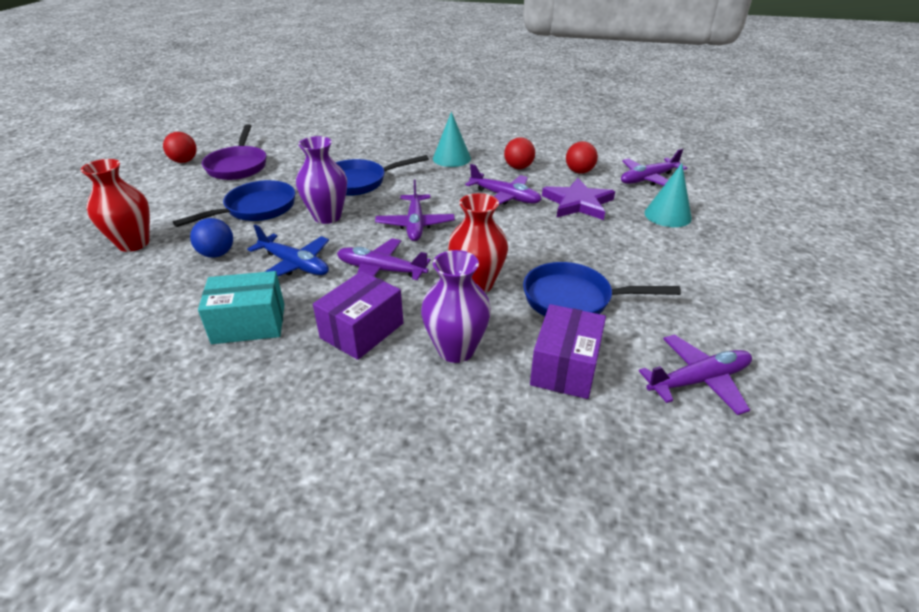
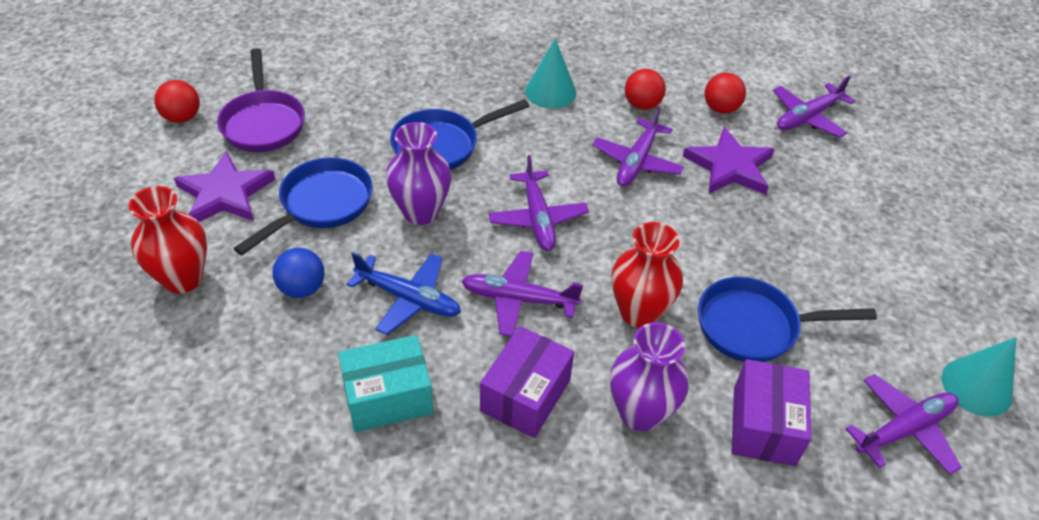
camera: 10 degrees left, 10 degrees up
(190, 200) = (225, 194): none -> purple star
(504, 197) = (637, 161): purple plane -> purple plane turned 90 degrees clockwise
(667, 215) = (840, 181): turquoise cone -> turquoise cone (976, 386)

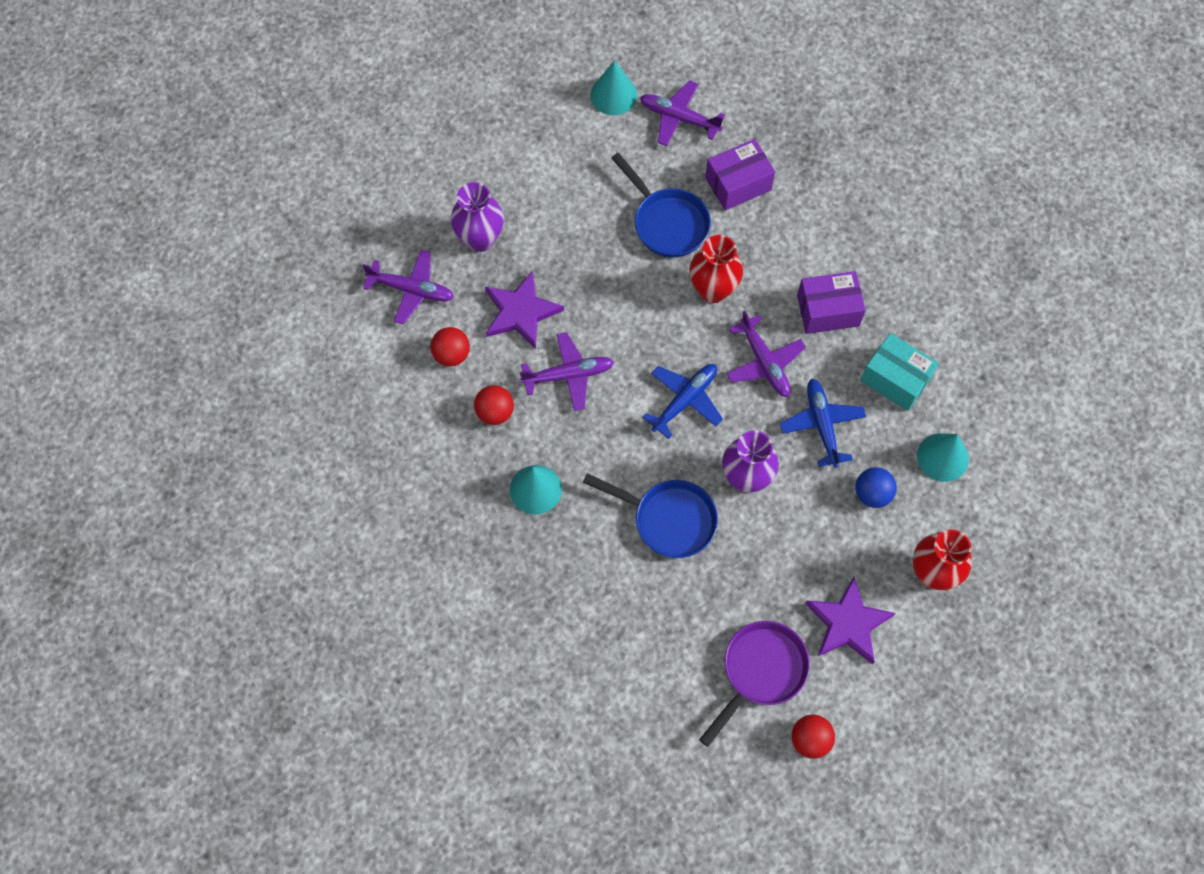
camera: 125 degrees left, 20 degrees up
(266, 373) = (942, 457): none -> turquoise cone
(321, 205) = (798, 548): blue pan -> none
(537, 218) = (684, 401): purple plane -> blue plane
(640, 413) = (785, 247): purple vase -> purple vase (480, 239)

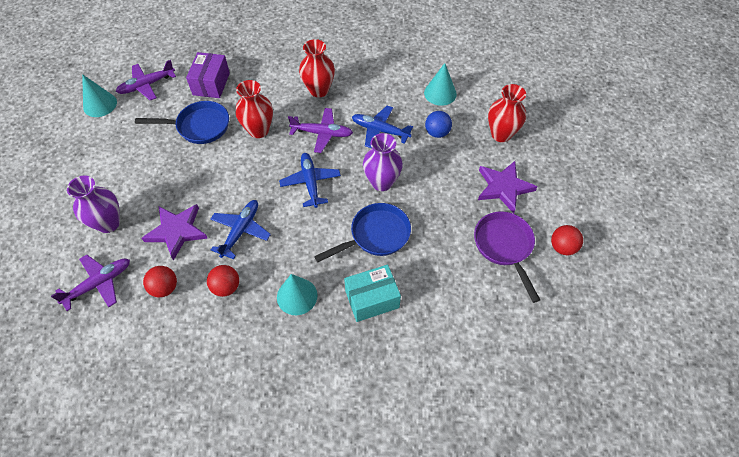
camera: 55 degrees left, 10 degrees down
(568, 375) = (240, 231): purple plane -> blue plane
(828, 310) = (319, 90): purple box -> red vase
(895, 379) = (381, 86): turquoise box -> turquoise box (372, 299)

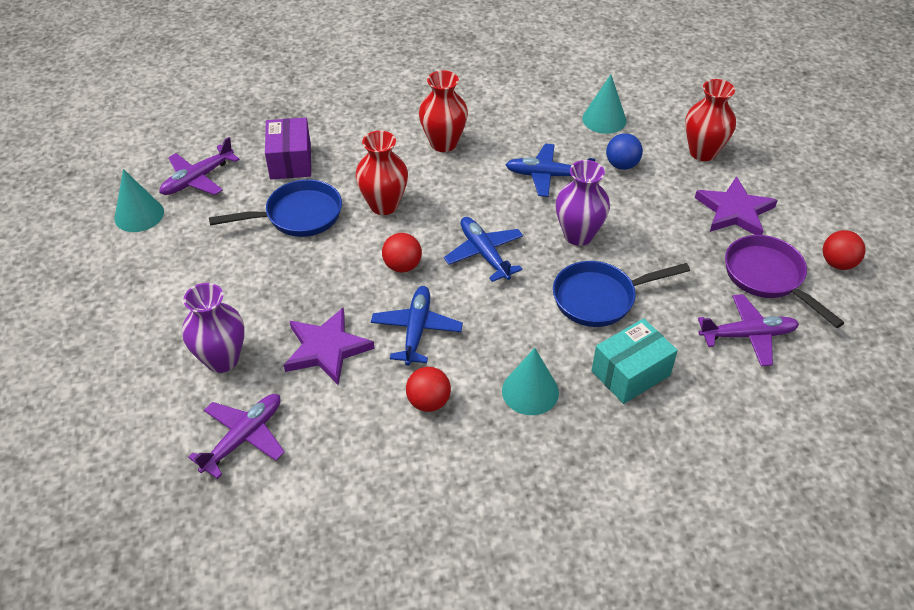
camera: 15 degrees left, 10 degrees down
(165, 288) = (342, 422): red ball -> red ball (402, 266)
(322, 133) = (472, 193): purple plane -> purple plane (747, 335)
(375, 235) = (600, 298): blue pan -> blue pan turned 150 degrees counterclockwise

